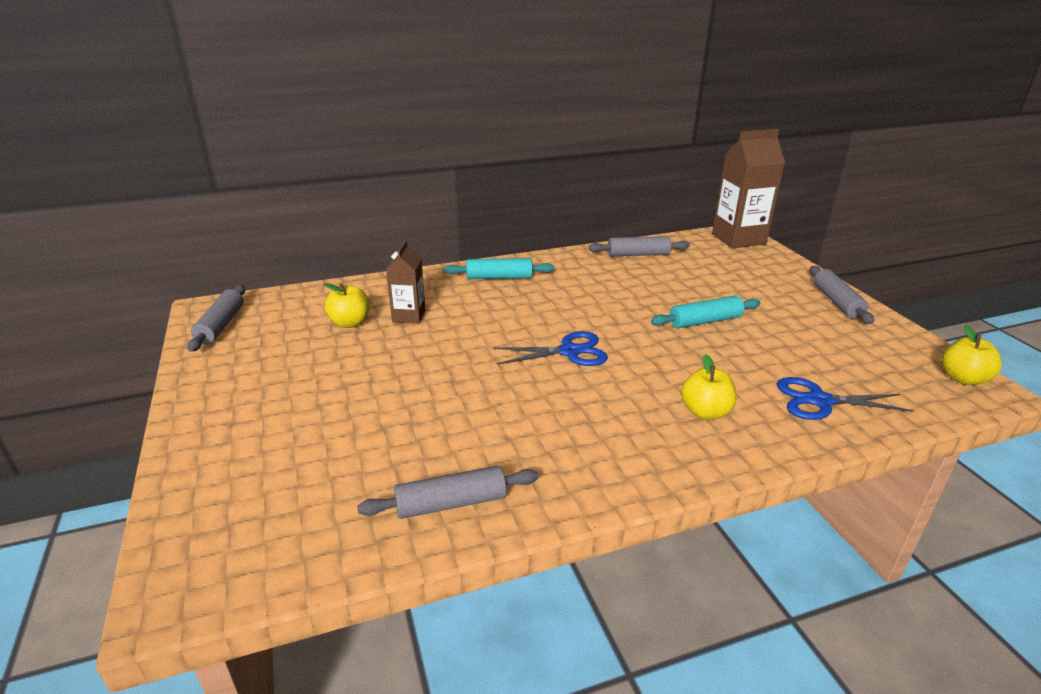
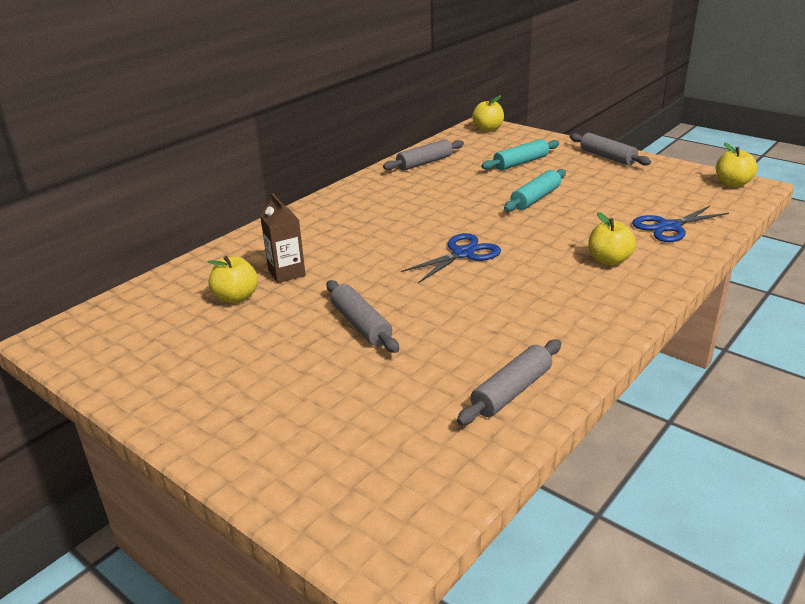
camera: 30 degrees left, 0 degrees up
(221, 325) = (95, 346): grey rolling pin -> grey rolling pin (361, 325)
(499, 277) = (328, 215): turquoise rolling pin -> turquoise rolling pin (521, 163)
(738, 239) = (488, 129): brown carton -> yellow apple

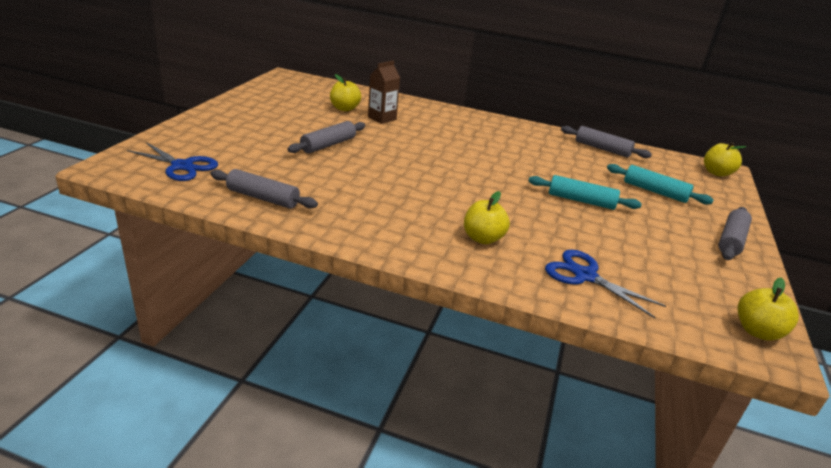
camera: 65 degrees right, 0 degrees up
(463, 254) = (448, 173): blue scissors -> blue scissors (182, 166)

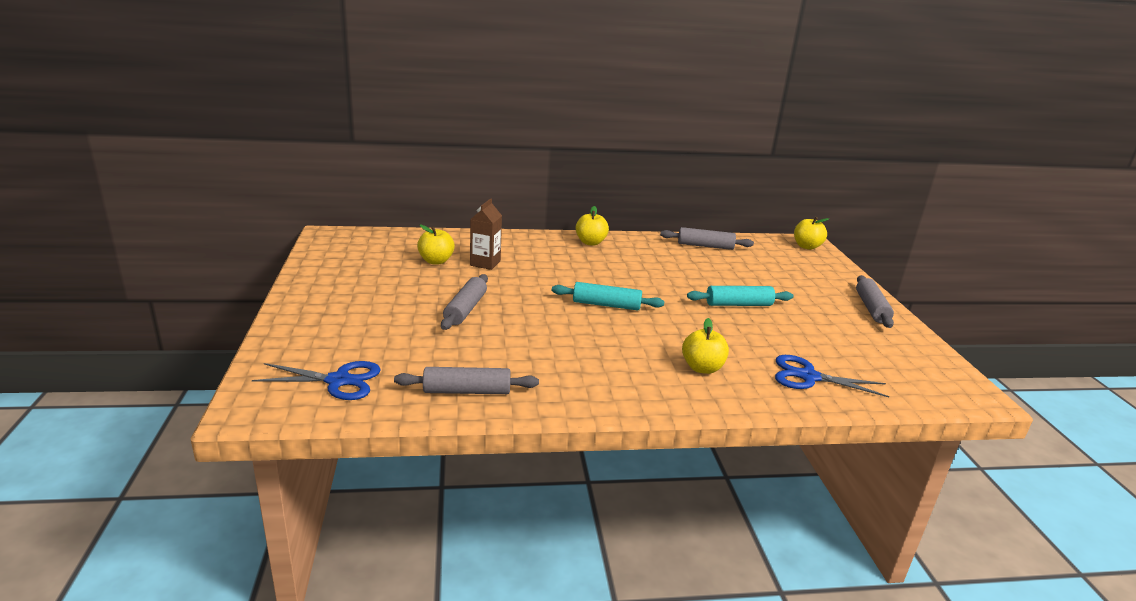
camera: 25 degrees left, 5 degrees down
(655, 191) = (782, 278): turquoise rolling pin -> turquoise rolling pin (606, 305)
(757, 331) = (955, 383): yellow apple -> yellow apple (590, 242)

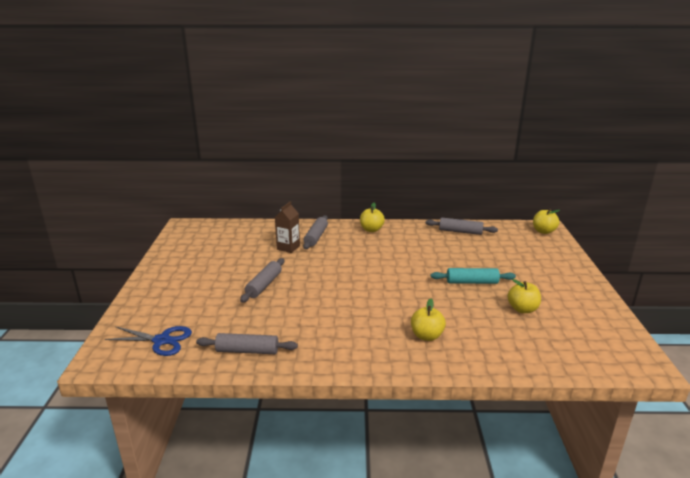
camera: 10 degrees right, 0 degrees up
(436, 261) = (253, 246): yellow apple -> yellow apple (522, 309)
(606, 305) = (368, 282): turquoise rolling pin -> none
(808, 377) = (509, 345): blue scissors -> none
(871, 308) = (581, 286): grey rolling pin -> grey rolling pin (316, 237)

